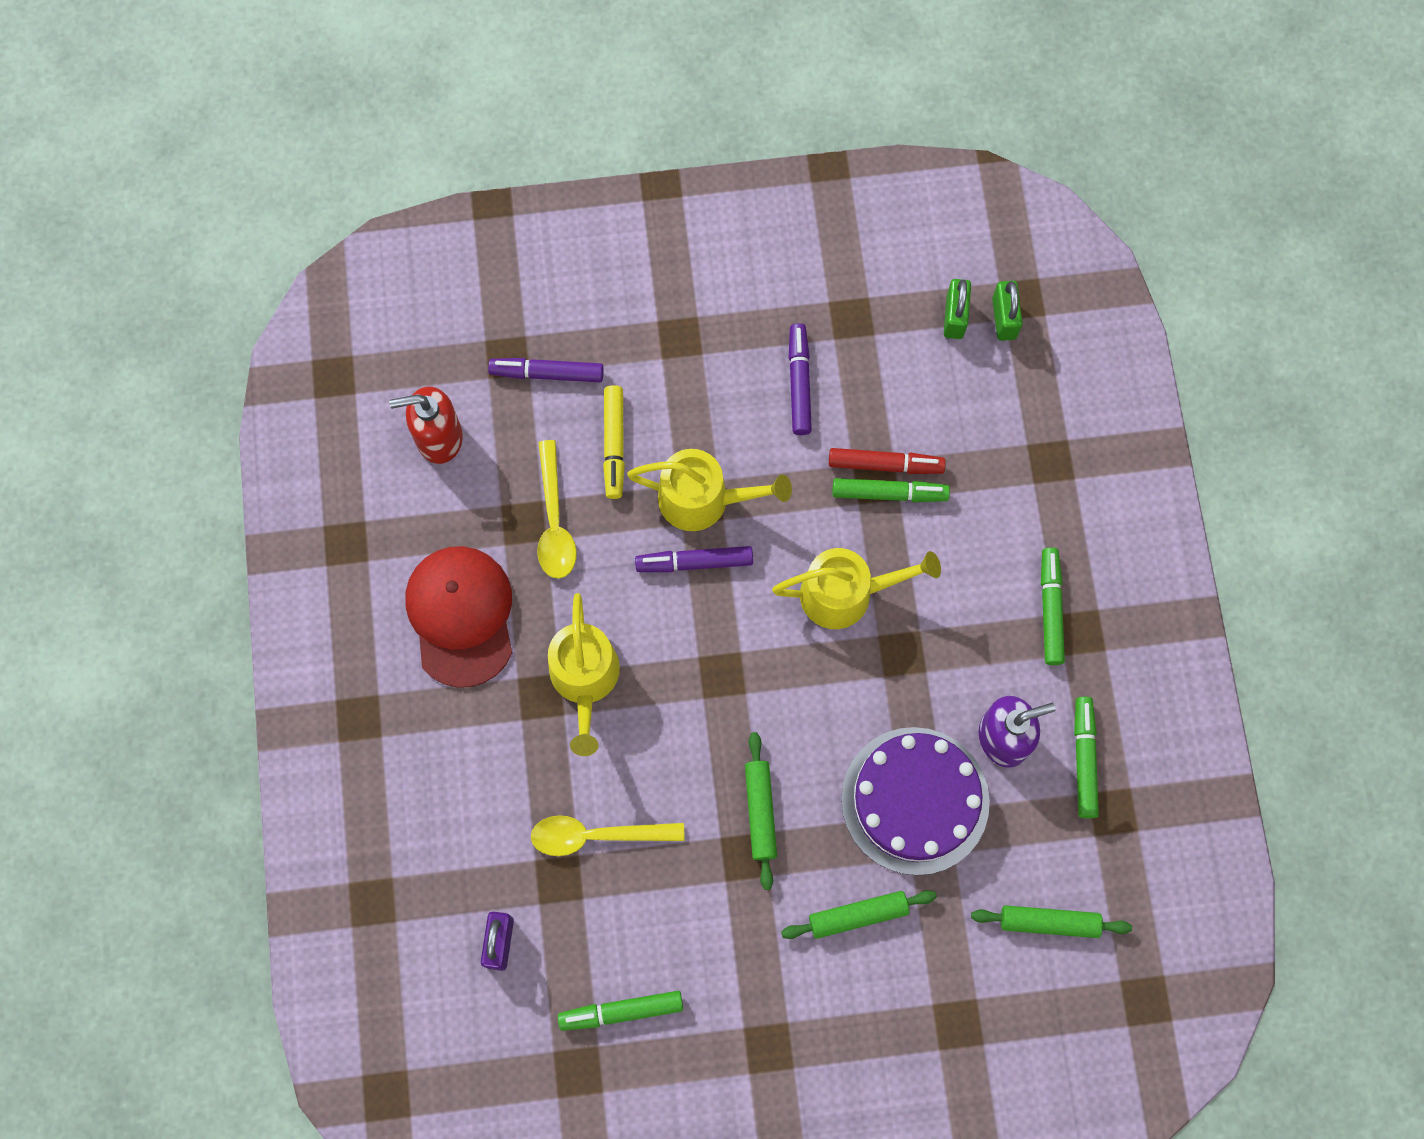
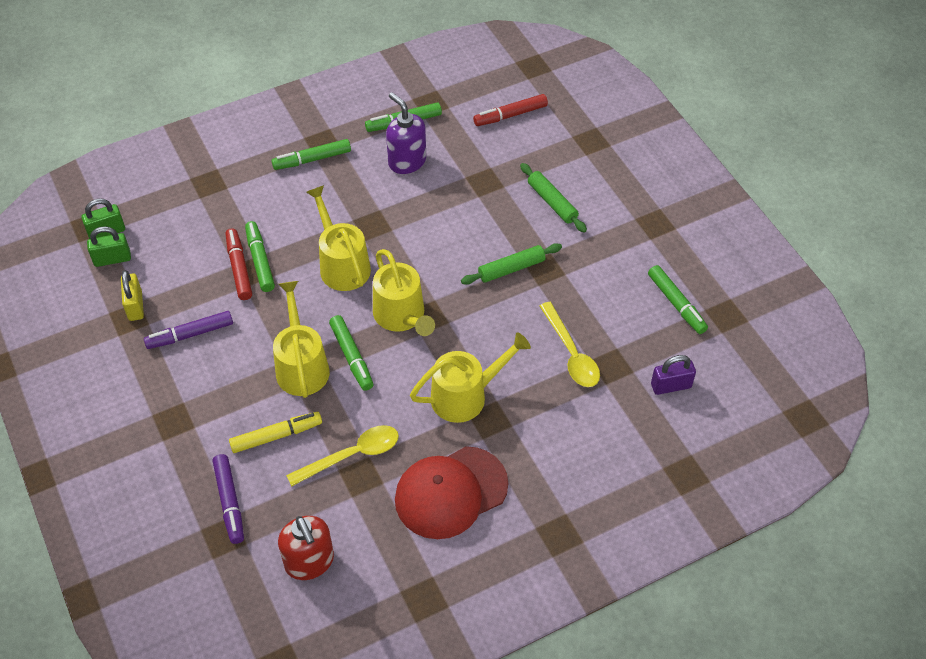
camera: 110 degrees left, 20 degrees down
(694, 562) = (352, 357): purple marker -> green marker
(734, 643) = (402, 316): none -> yellow watering can
(867, 329) = (135, 306): none -> yellow padlock
(915, 800) = (466, 193): purple cake -> none
(1049, 922) = (510, 115): green rolling pin -> red marker

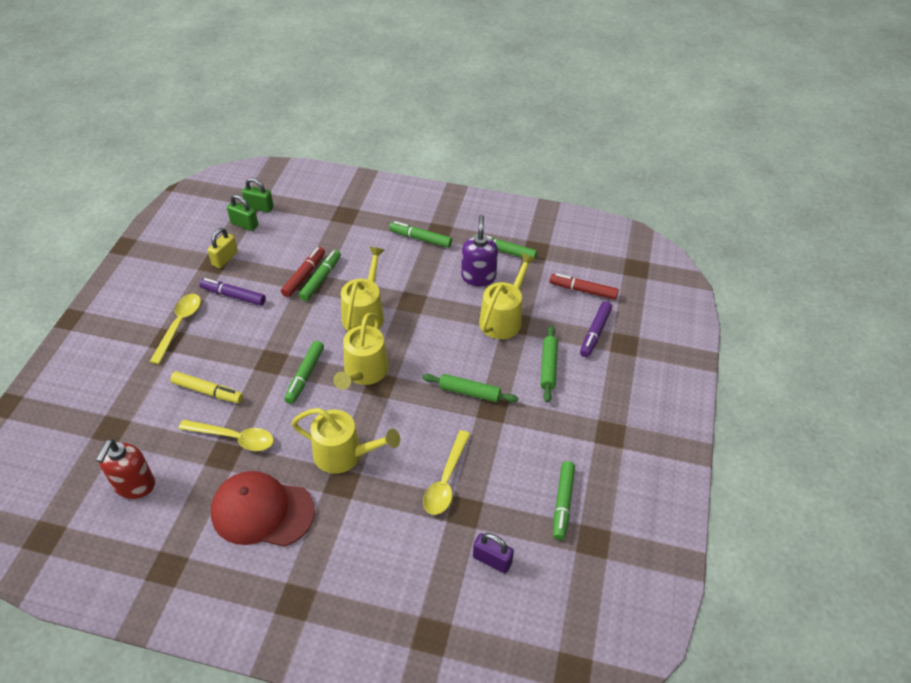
camera: 40 degrees right, 5 degrees down
(169, 399) = (179, 325): none -> yellow spoon
(230, 502) = (138, 411): purple marker -> purple marker (595, 333)
(301, 366) = (270, 359): yellow watering can -> yellow watering can (503, 318)

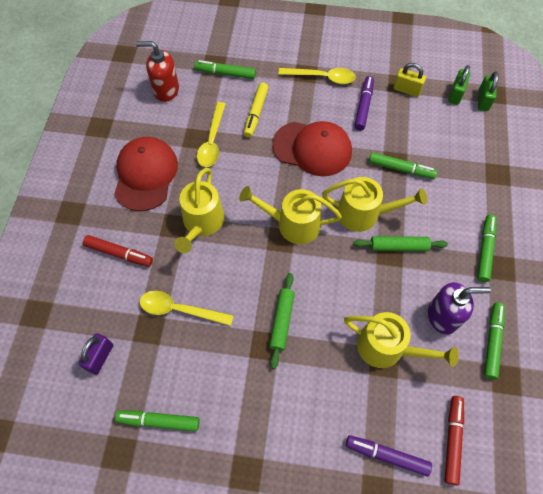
camera: 85 degrees right, 15 degrees up
(274, 345) = (312, 148): none -> red cap
(304, 275) = (402, 154): red marker -> red marker (119, 253)
(305, 375) = (282, 178): green marker -> green marker (225, 73)
(548, 367) = (326, 401): green rolling pin -> green rolling pin (398, 246)

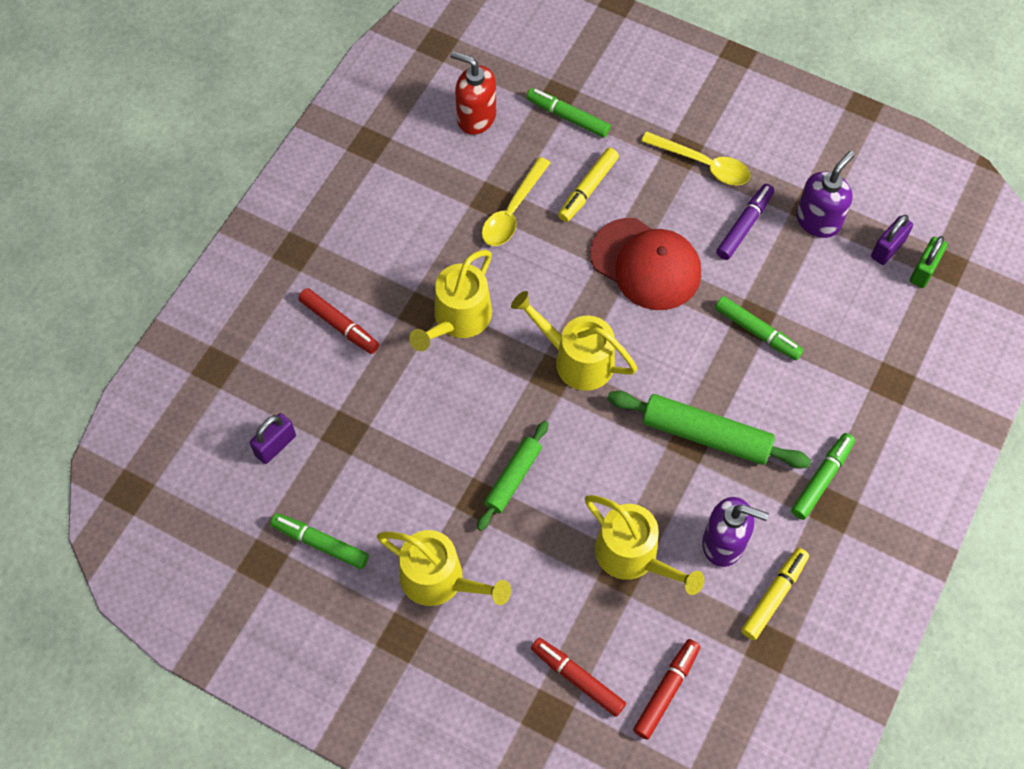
camera: 20 degrees right, 0 degrees up
(145, 175) = (407, 230): red cap -> none
(180, 309) = (391, 421): yellow spoon -> none
(364, 214) = (678, 377): yellow watering can -> yellow watering can (439, 580)
(387, 455) = (577, 679): purple marker -> red marker
(398, 246) = (706, 435): green rolling pin -> green rolling pin, size x1.60
(407, 90) = (818, 220): yellow padlock -> purple soap dispenser
(455, 94) = (887, 248): green padlock -> purple padlock
(492, 342) = (774, 596): green marker -> yellow marker

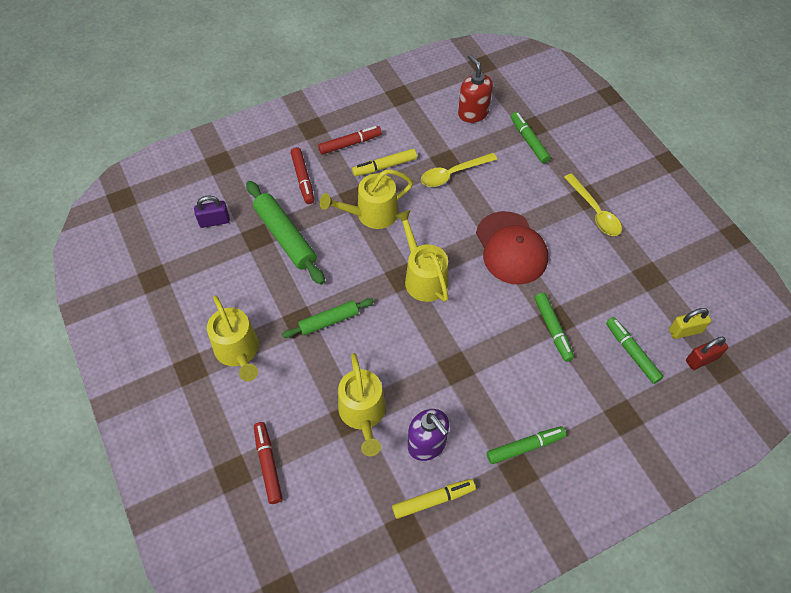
camera: 35 degrees right, 5 degrees down
(320, 543) = (192, 288): green marker -> green marker (631, 353)
(588, 189) = (509, 186): yellow marker -> yellow marker (385, 166)
(666, 690) = (315, 511): red marker -> red marker (350, 144)
(706, 435) = (468, 371): green rolling pin -> green rolling pin (285, 237)
(744, 225) = (594, 261): purple marker -> none
(818, 220) = (648, 286): purple soap dispenser -> none
(887, 248) = (685, 331): purple padlock -> yellow padlock
(924, 270) = (701, 359): green padlock -> red padlock

